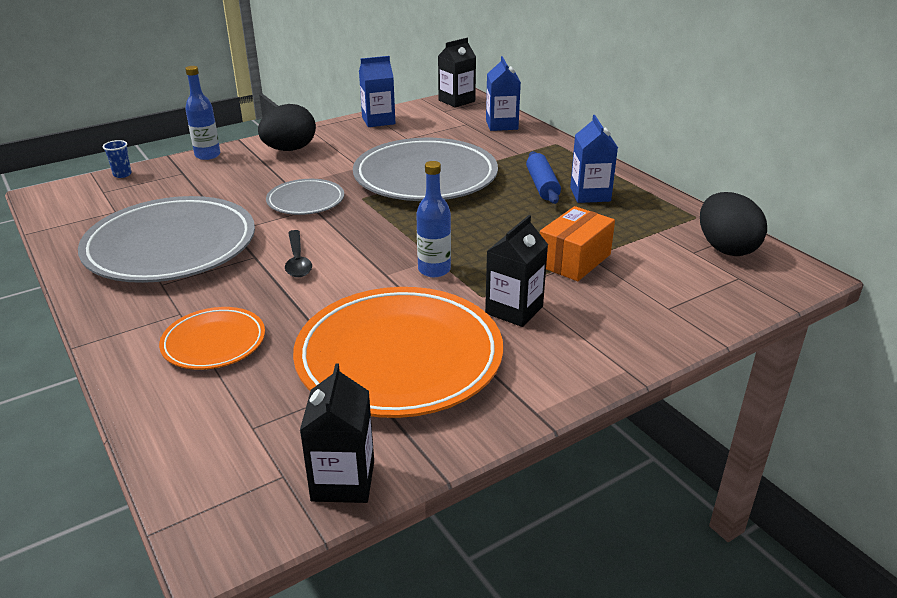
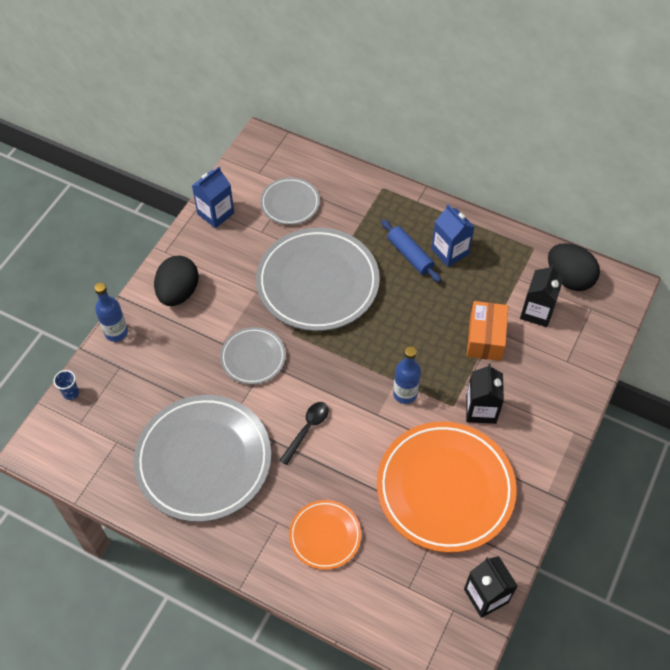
camera: 30 degrees left, 25 degrees up
(297, 260) = (307, 430): black spoon -> black spoon turned 105 degrees counterclockwise
(453, 131) = (290, 203): none -> grey plate
(456, 101) = (257, 150): black carton -> black carton (537, 312)
(501, 125) = (322, 176): blue carton -> none

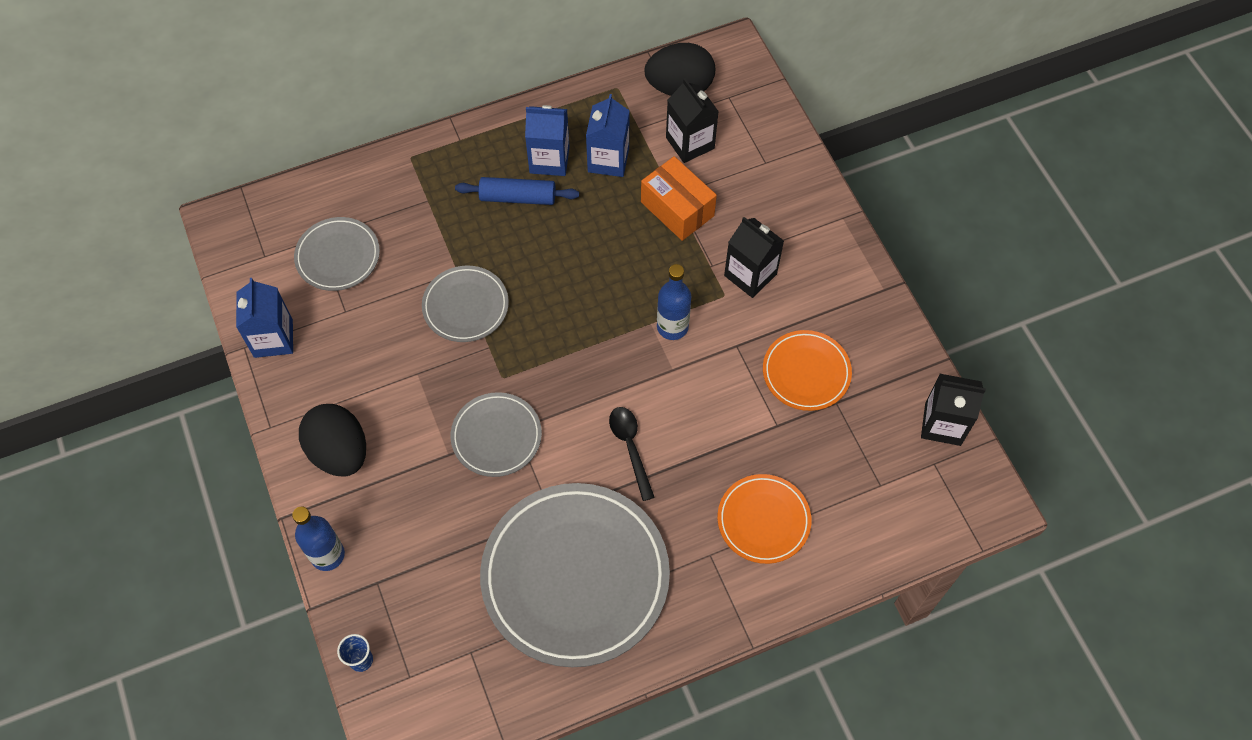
camera: 50 degrees left, 5 degrees up
(317, 283) = (466, 306): grey plate -> grey plate, size x0.51
(445, 489) = (806, 372): orange plate -> orange plate, size x0.51
(480, 280) = (608, 160): none -> blue carton

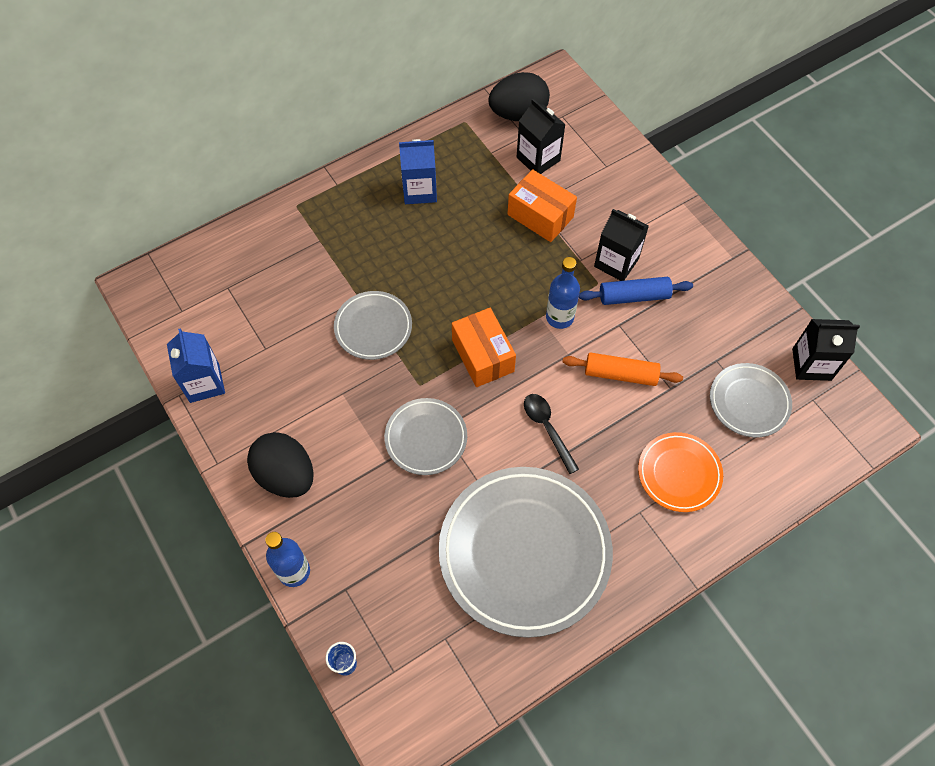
camera: 10 degrees left, 0 degrees up
(338, 256) = (249, 301): grey plate -> grey plate (749, 402)
(517, 197) = (399, 226): blue rolling pin -> blue rolling pin (634, 296)
(578, 356) = (483, 356): none -> orange box
(608, 160) = (471, 183): blue carton -> none
(725, 400) = (620, 374): none -> orange rolling pin
(806, 372) = (684, 338): orange plate -> none

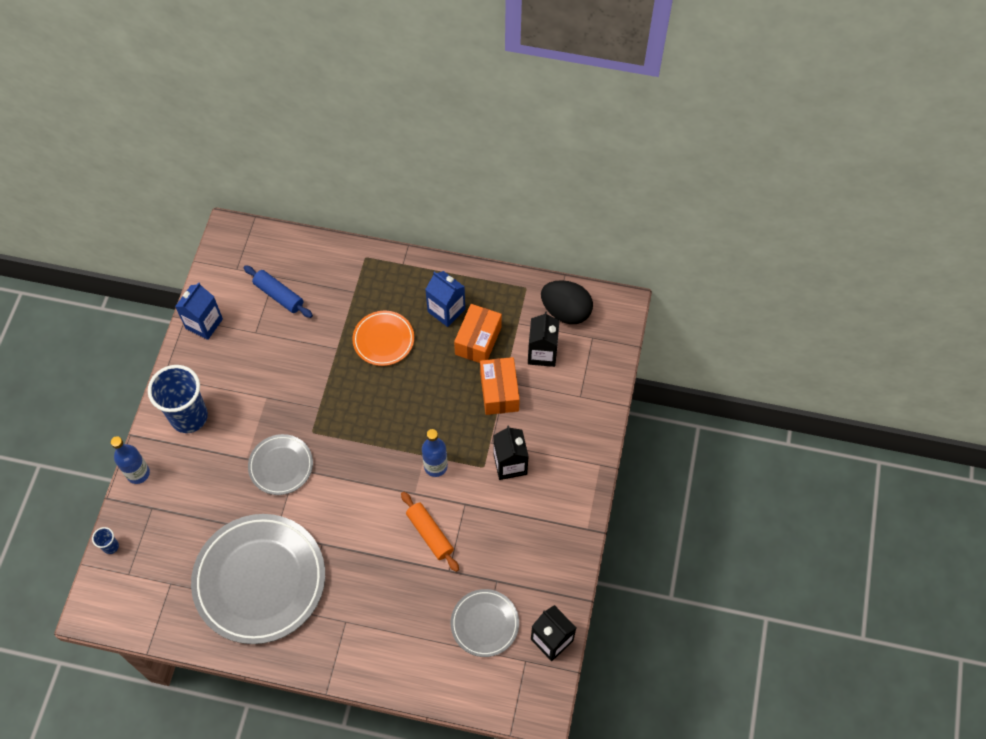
camera: 45 degrees right, 0 degrees up
(286, 475) = (189, 416): black egg -> blue cup
(373, 327) = (325, 373): grey plate -> none
(483, 356) = (365, 448): orange box -> orange box (478, 340)
(547, 429) = (351, 525): black spoon -> none
(634, 296) = (495, 495): blue rolling pin -> blue rolling pin (279, 295)
(679, 473) = (393, 623): orange plate -> orange plate (383, 340)

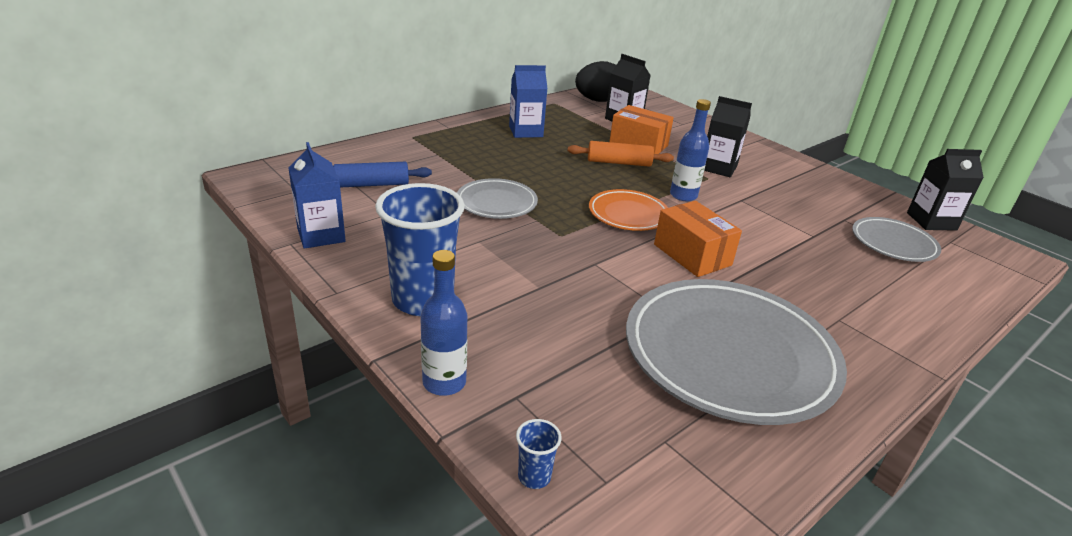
camera: 55 degrees left, 30 degrees down
(281, 466) = (579, 270): grey plate -> grey plate (496, 203)
(383, 340) = (511, 163): orange plate -> orange plate (628, 214)
(430, 534) = (760, 227): orange rolling pin -> orange rolling pin (619, 162)
(478, 340) = (575, 133): orange box -> orange box (692, 255)

